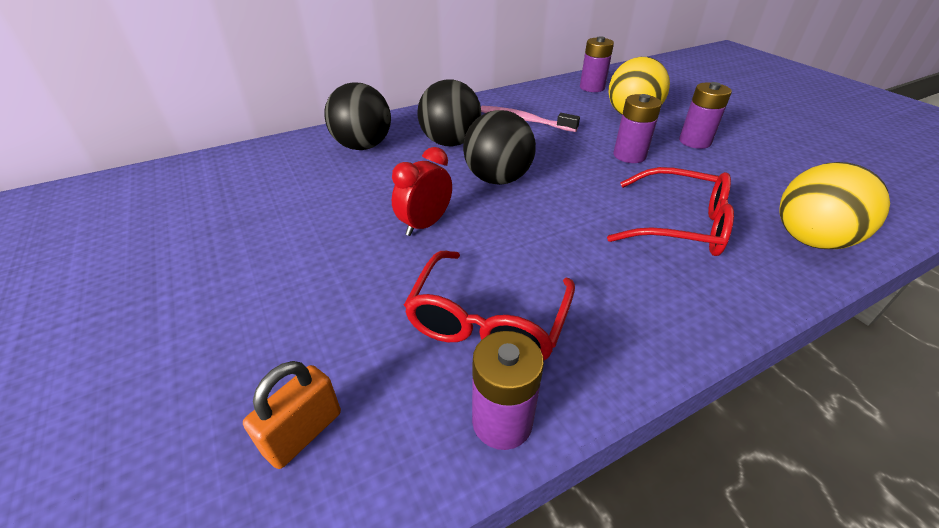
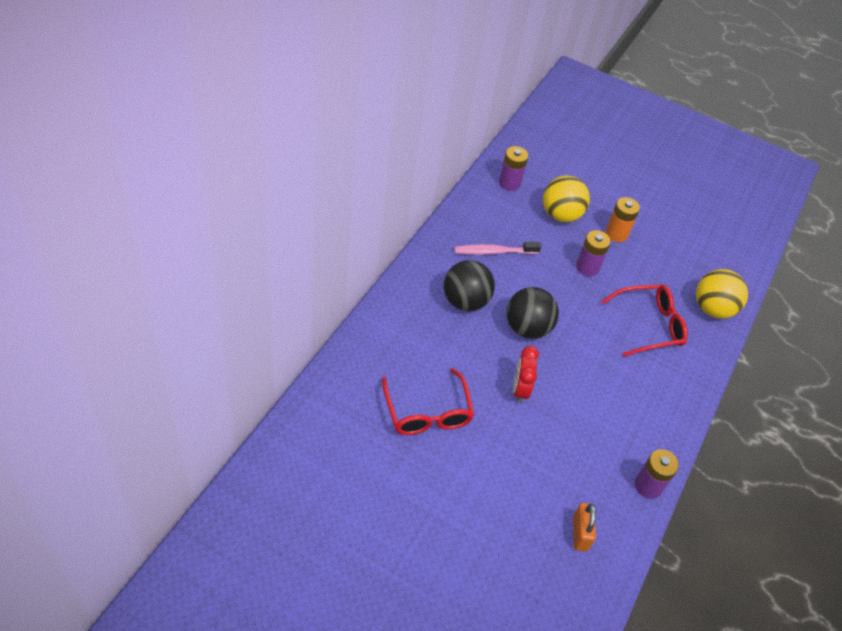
camera: 40 degrees left, 10 degrees up
(363, 146) = (408, 332): black ball -> none
(488, 320) = (605, 439): red glasses -> red glasses (427, 412)
(695, 141) = (616, 234): purple battery -> orange battery

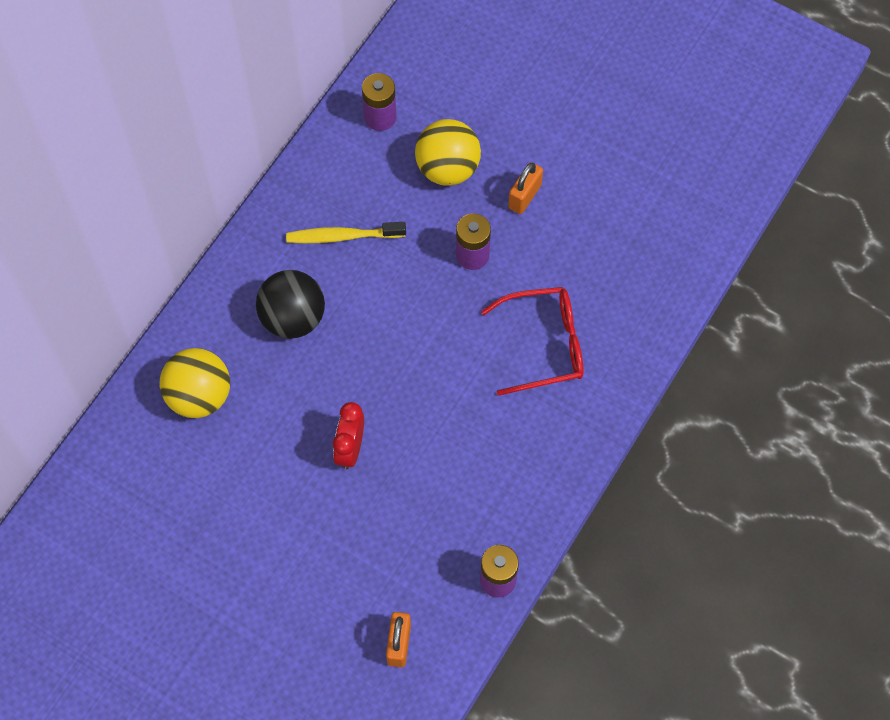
camera: 10 degrees right, 15 degrees up
(427, 412) = (225, 484): red glasses -> none
(494, 252) = (342, 236): pink toothbrush -> yellow toothbrush
(527, 328) = (373, 356): black ball -> none
(616, 234) = (524, 196): orange battery -> orange padlock
(712, 309) = (641, 315): yellow ball -> yellow ball (199, 396)

